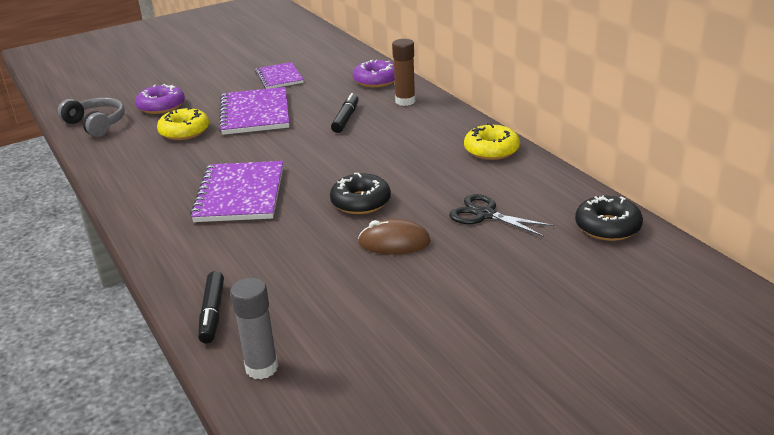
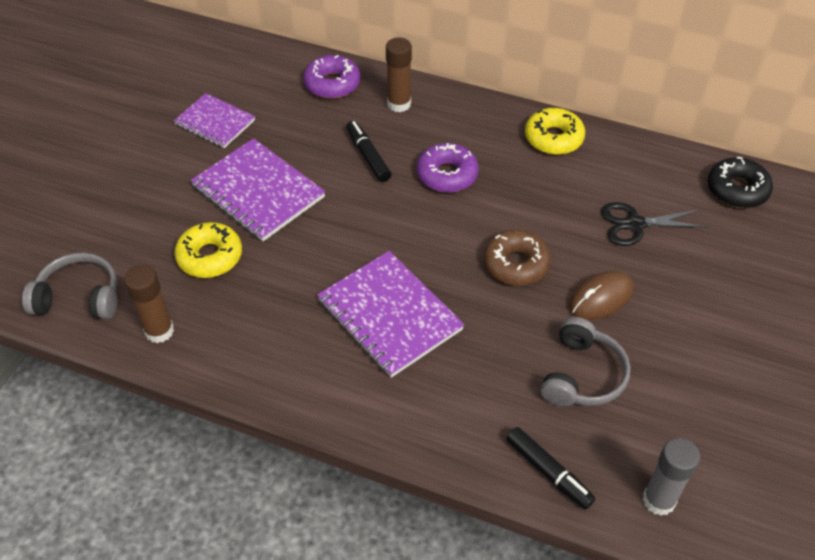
camera: 40 degrees left, 20 degrees up
(109, 152) = (159, 331): none -> brown glue stick
(161, 106) = (127, 230): purple donut -> purple donut (447, 175)
(316, 276) = (582, 375): none -> grey headphones
(361, 202) = (516, 264): black donut -> brown donut

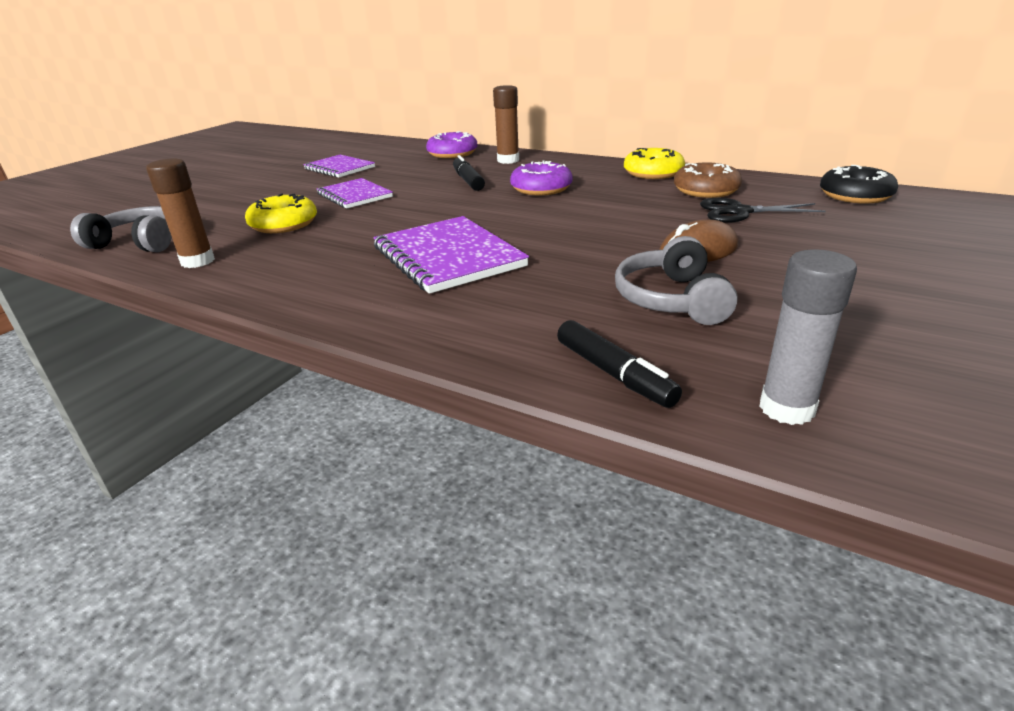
camera: 10 degrees right, 20 degrees down
(258, 192) = (354, 195): purple notebook -> purple notebook, size x0.63
(516, 264) = (600, 231): brown donut -> brown donut (706, 190)
(582, 375) = (671, 299): grey headphones -> grey headphones turned 150 degrees clockwise

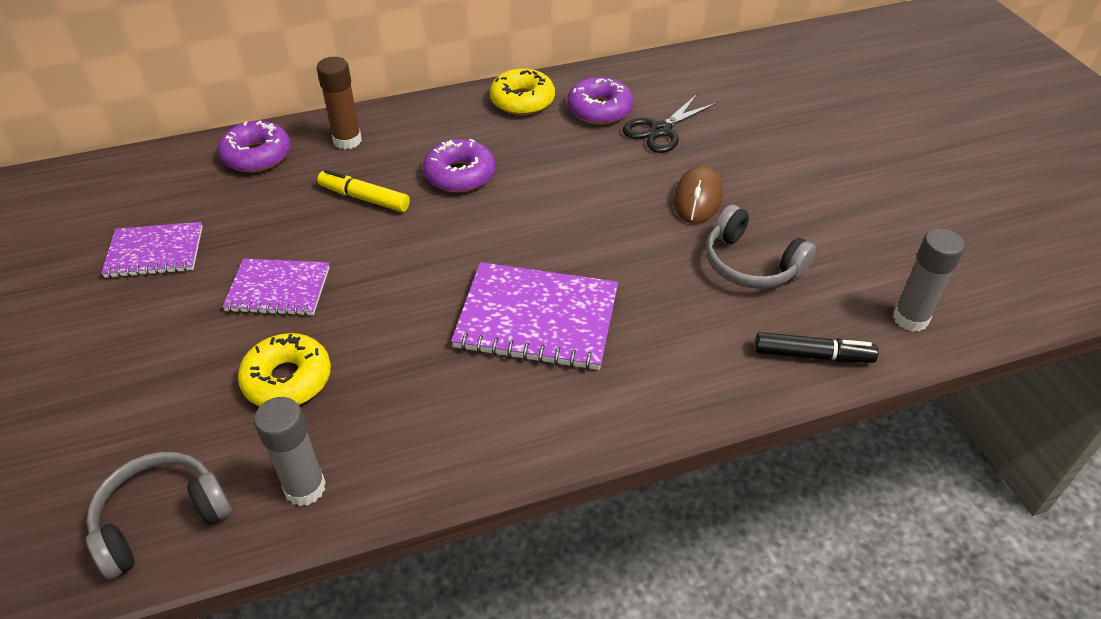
camera: 50 degrees left, 15 degrees up
(198, 261) = (305, 488): brown glue stick -> grey glue stick
(468, 181) = (364, 198): black marker -> yellow marker
(706, 190) = (599, 109): brown donut -> purple donut
(855, 195) = (705, 68): black donut -> none

